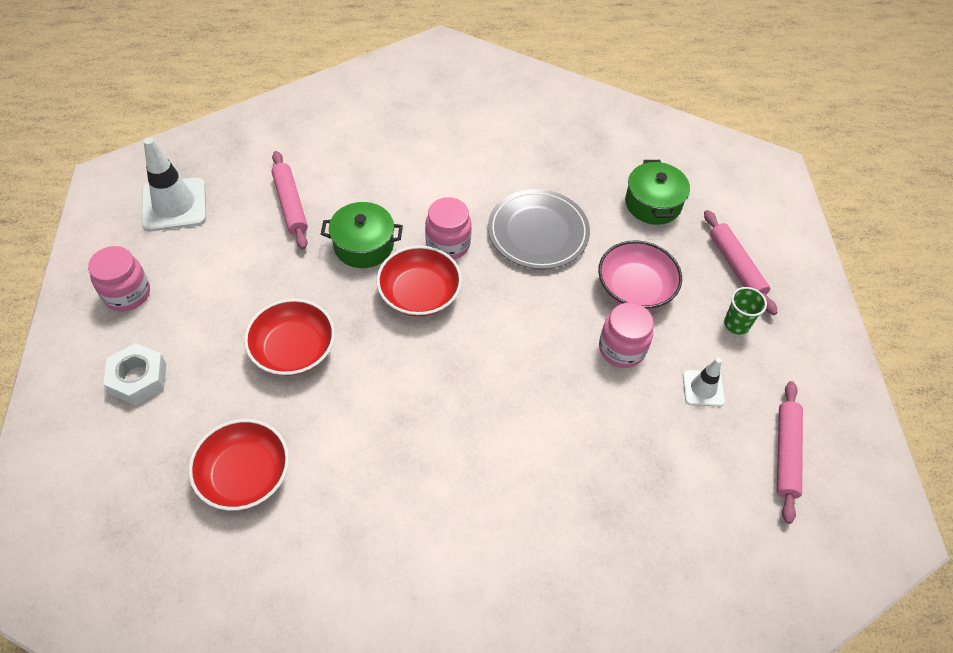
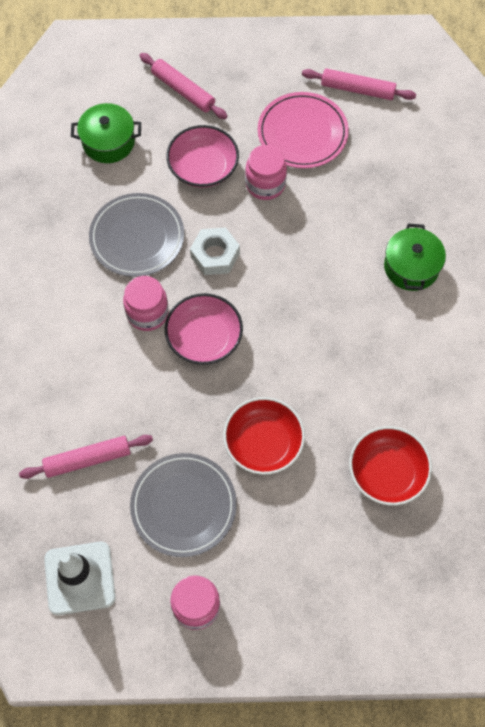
camera: 85 degrees left, 10 degrees up
(138, 379) = (294, 577): white nut -> white nut (215, 255)
(232, 281) = (183, 506): none -> grey plate
(363, 245) = (145, 387): green pot -> green pot (411, 267)
(419, 294) = (204, 338): red bowl -> pink bowl
(703, 388) = (302, 133): white traffic cone -> pink plate
(736, 266) = (183, 91): pink rolling pin -> pink rolling pin turned 60 degrees clockwise
(736, 324) = (242, 100): green cup -> none

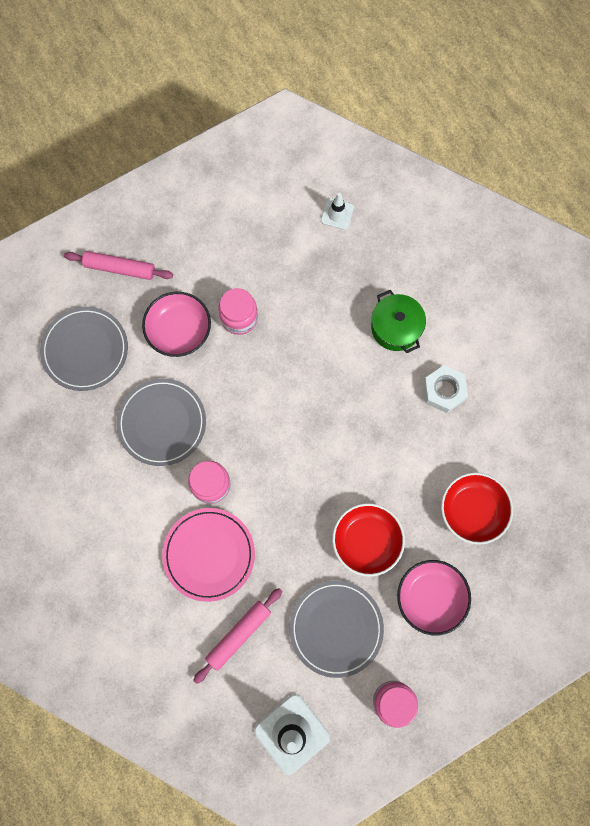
camera: 30 degrees left, 10 degrees up
(108, 142) = (85, 350): green pot -> grey plate
(204, 338) = (269, 480): pink bowl -> pink bowl (430, 597)
(215, 255) = (235, 403): white nut -> white nut (444, 391)
(302, 133) = (242, 255): pink plate -> pink plate (209, 554)
(357, 89) = (264, 191): pink rolling pin -> none
(415, 141) = (337, 214): none -> white traffic cone

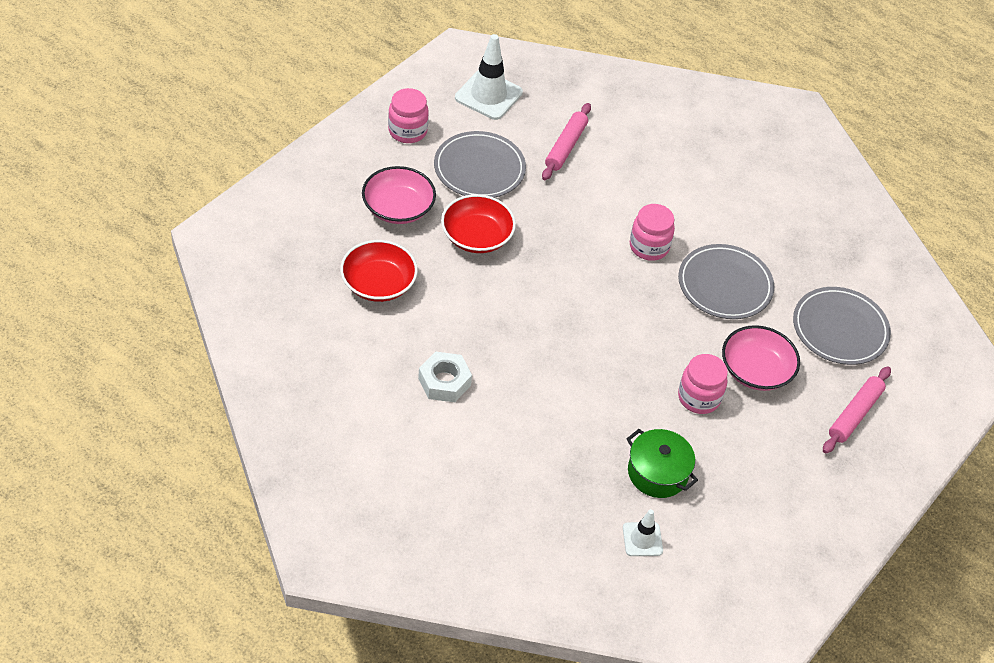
camera: 155 degrees right, 25 degrees down
(120, 268) = (854, 414): pink rolling pin -> pink rolling pin turned 45 degrees counterclockwise
(209, 554) = (622, 195): pink plate -> none
(395, 328) = (521, 431): green pot -> green pot (657, 473)

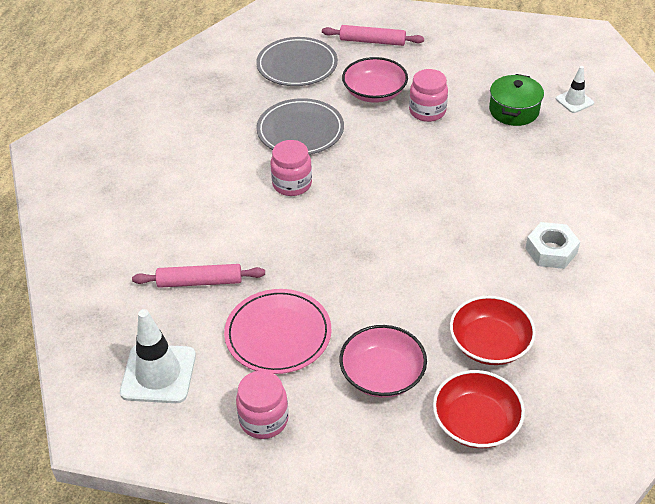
camera: 110 degrees left, 5 degrees down
(477, 236) = (371, 298): red bowl -> red bowl (476, 422)
(479, 168) = (278, 334): grey plate -> pink plate

